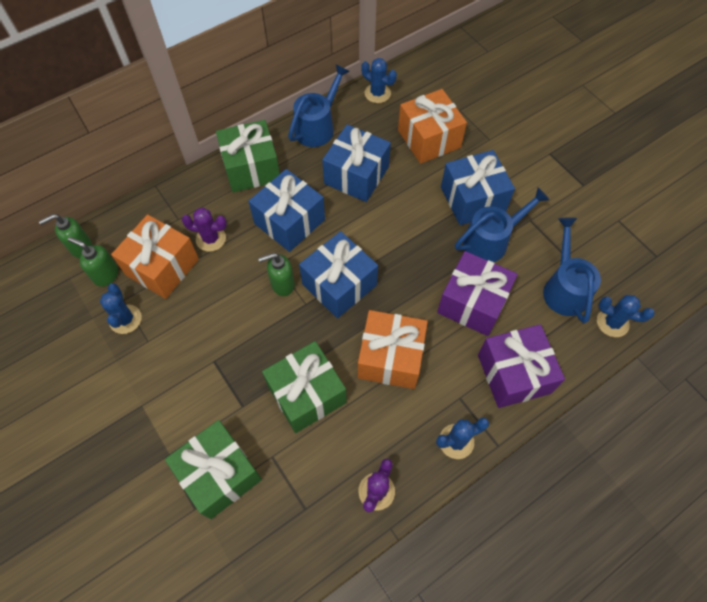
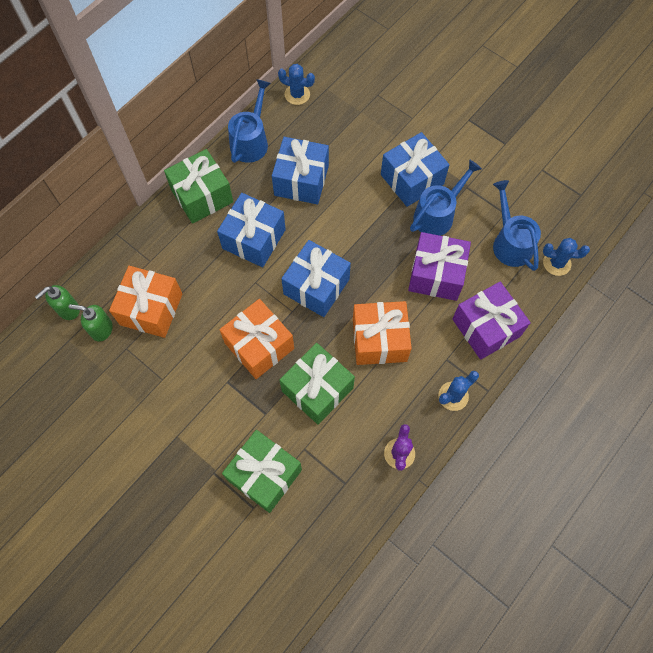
camera: 15 degrees left, 5 degrees up
(125, 319) = (135, 365): blue cactus -> none
(211, 239) = (187, 272): purple cactus -> none
(282, 284) = (265, 299): green soap dispenser -> none
(429, 139) = (357, 130): orange gift -> orange gift (259, 346)

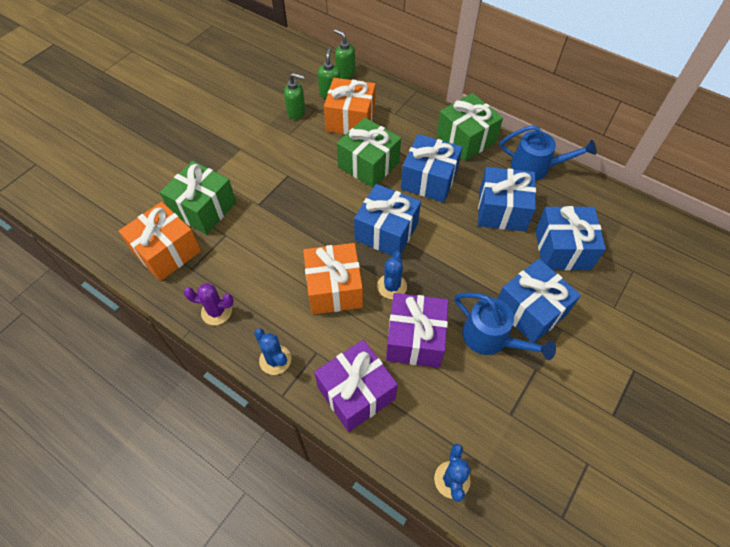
camera: 85 degrees right, 10 degrees down
(127, 369) = (296, 112): none -> green soap dispenser
(259, 346) = (322, 194): orange gift -> orange gift (167, 251)
(297, 94) = (604, 198): blue cactus -> blue cactus (392, 286)
(317, 389) = (281, 240): green gift -> green gift (368, 164)
(350, 141) = (562, 249): none -> blue gift
(510, 242) = (471, 420): blue watering can -> none

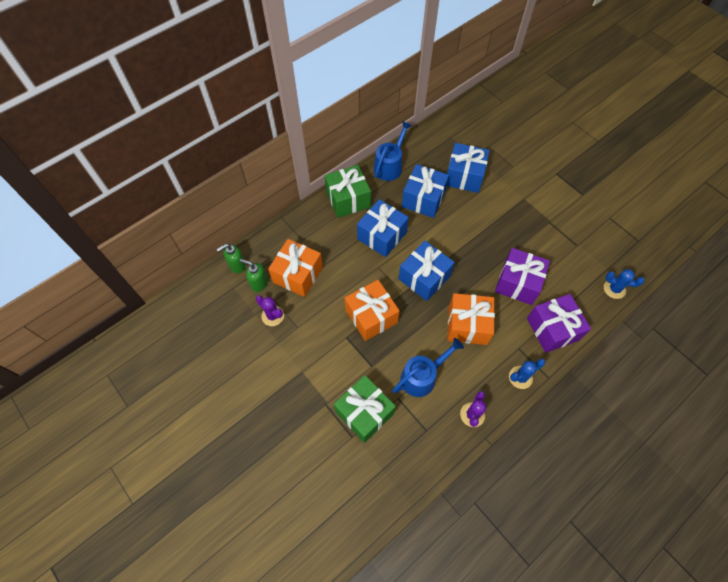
camera: 75 degrees left, 5 degrees up
(167, 251) = (404, 450): orange gift -> orange gift (371, 316)
(296, 112) = (272, 316): green soap dispenser -> purple cactus
(368, 164) = (353, 273): green gift -> none
(392, 286) = (473, 286): blue cactus -> none
(491, 338) = (524, 238): blue watering can -> blue watering can (422, 376)
(530, 310) = (507, 210): blue gift -> none

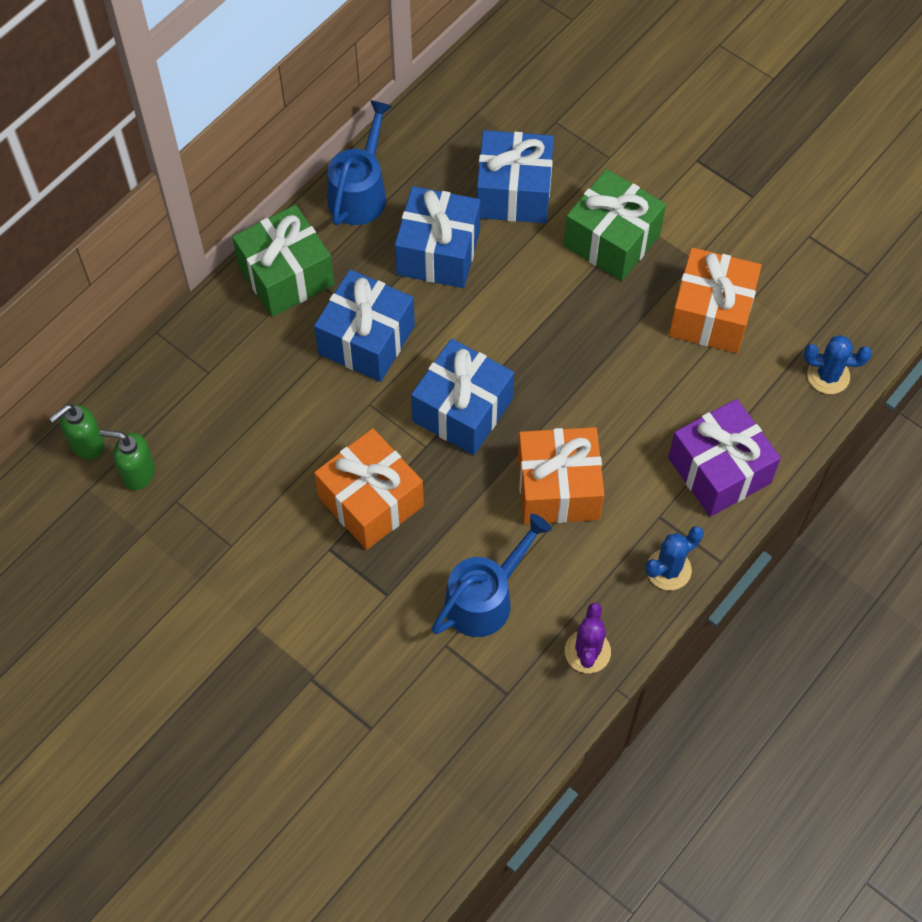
camera: 10 degrees left, 0 degrees up
(272, 316) = (178, 531): purple cactus -> none
(298, 274) = (212, 443): orange gift -> orange gift (711, 315)
(364, 412) = (387, 681): green gift -> green gift (612, 240)
(518, 283) = (644, 393): purple gift -> none

